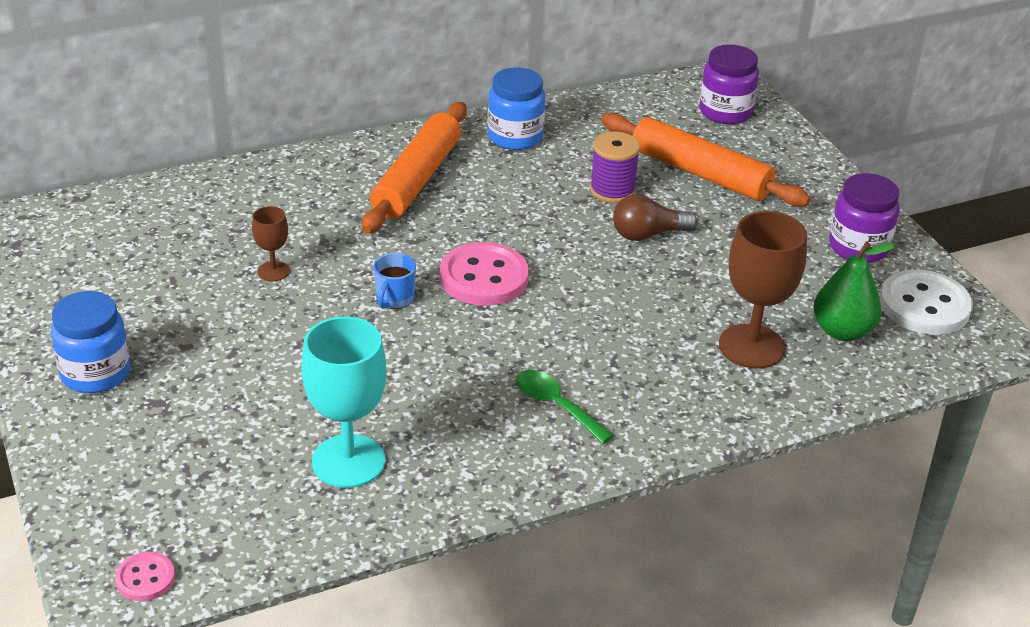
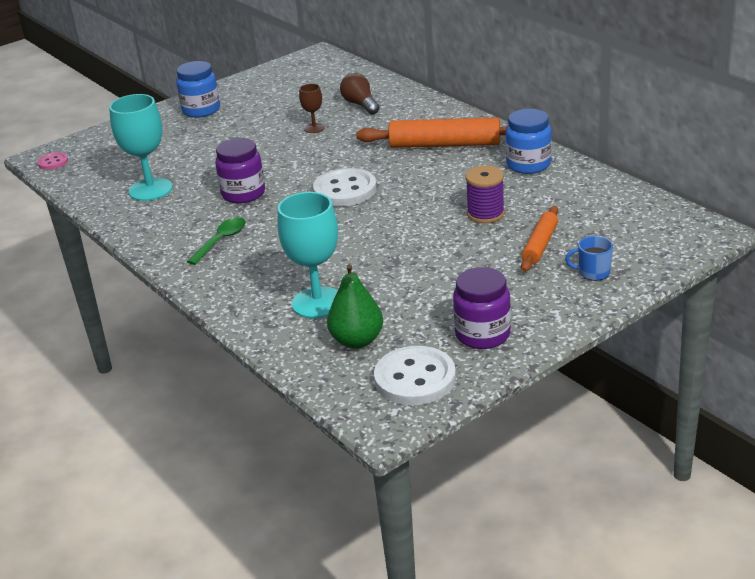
camera: 80 degrees right, 5 degrees down
(394, 299) = (306, 168): blue mug -> blue mug (593, 272)
(484, 277) = (345, 190): pink button -> white button
(648, 234) = (436, 238): brown light bulb -> brown light bulb (360, 105)
(700, 173) = (540, 245): orange rolling pin -> orange rolling pin, size x0.58
(725, 112) = (650, 241): purple jar -> purple jar (243, 194)
(751, 346) = (317, 303): brown goblet -> turquoise goblet

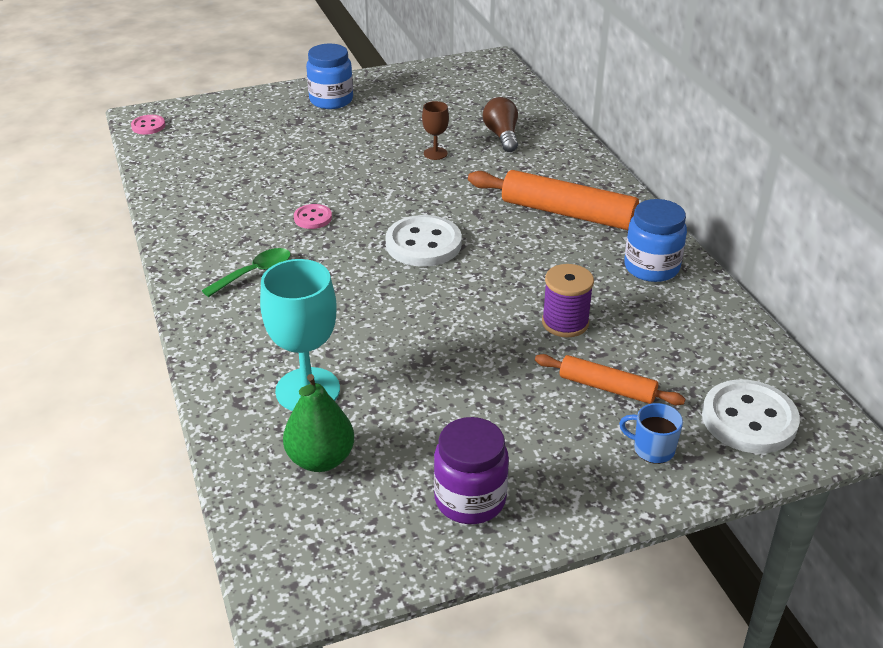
camera: 15 degrees right, 5 degrees up
(150, 189) = (222, 186): turquoise goblet -> none
(243, 194) = (313, 218): purple jar -> pink button
(415, 378) = (356, 539): white button -> white button (749, 419)
(540, 245) = (607, 387): orange rolling pin -> orange rolling pin turned 75 degrees clockwise

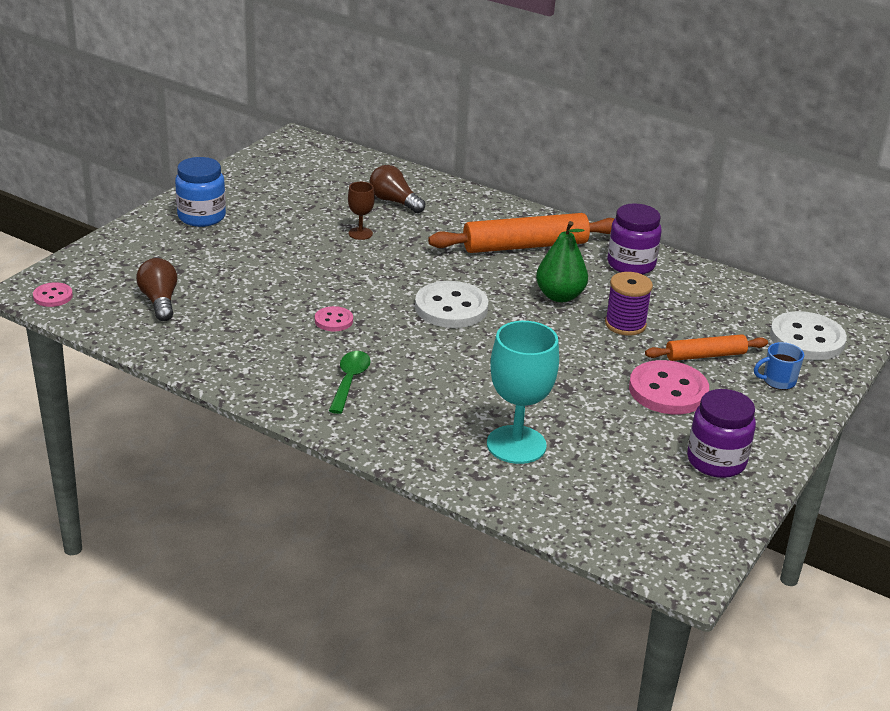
camera: 40 degrees left, 5 degrees down
(210, 155) = (159, 301): none -> brown light bulb
(320, 459) = (590, 484): green pear -> green pear (559, 296)
(519, 405) = (668, 390): none -> pink button
(651, 267) = (631, 264): blue jar -> purple jar

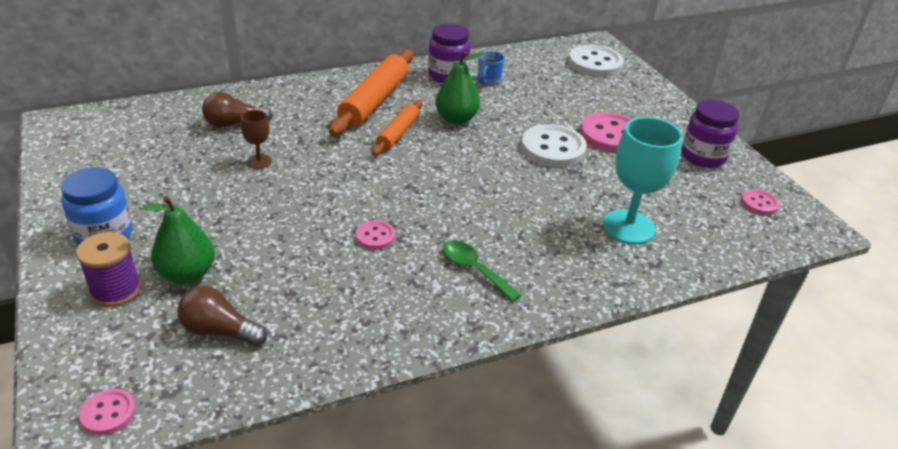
camera: 55 degrees left, 5 degrees up
(199, 264) = (187, 274): none -> green pear
(451, 308) = (420, 170): white button -> white button (553, 148)
(625, 324) = (518, 112): purple spool -> purple spool (116, 290)
(674, 520) = (759, 203): none -> pink button
(705, 355) = (582, 103): orange rolling pin -> orange rolling pin (398, 133)
(778, 381) = (632, 94): blue mug -> blue mug (488, 80)

